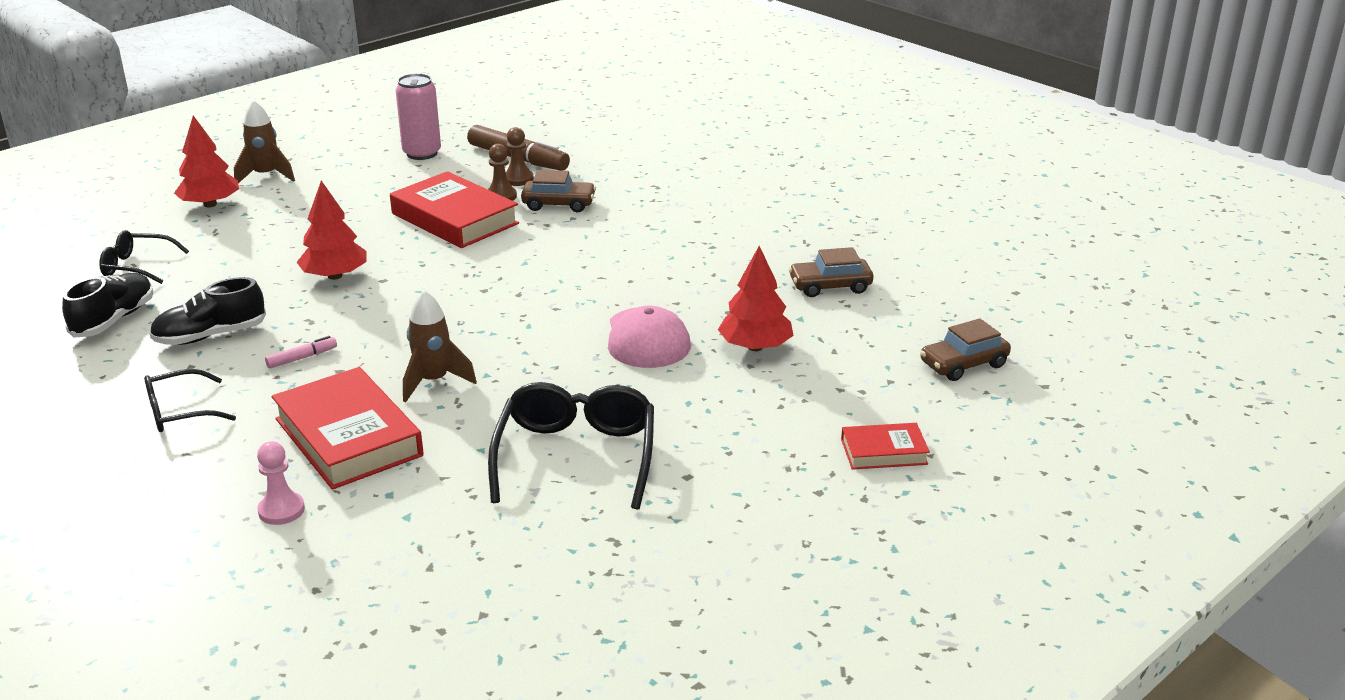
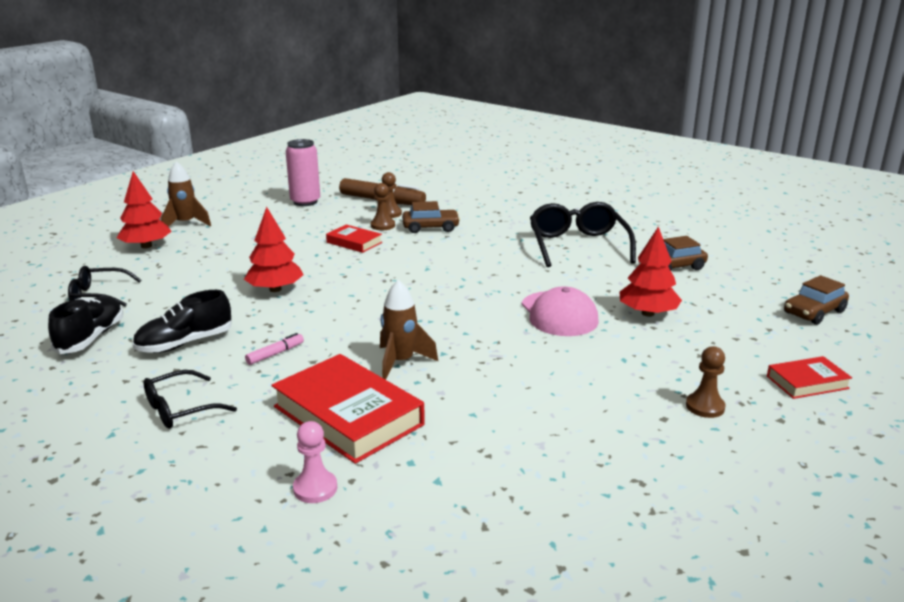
camera: 10 degrees left, 5 degrees down
(455, 218) = (354, 242): red book -> red book, size x0.53
(576, 456) = (559, 411): black glasses -> black glasses (578, 245)
(743, 468) = (705, 407): none -> brown pawn

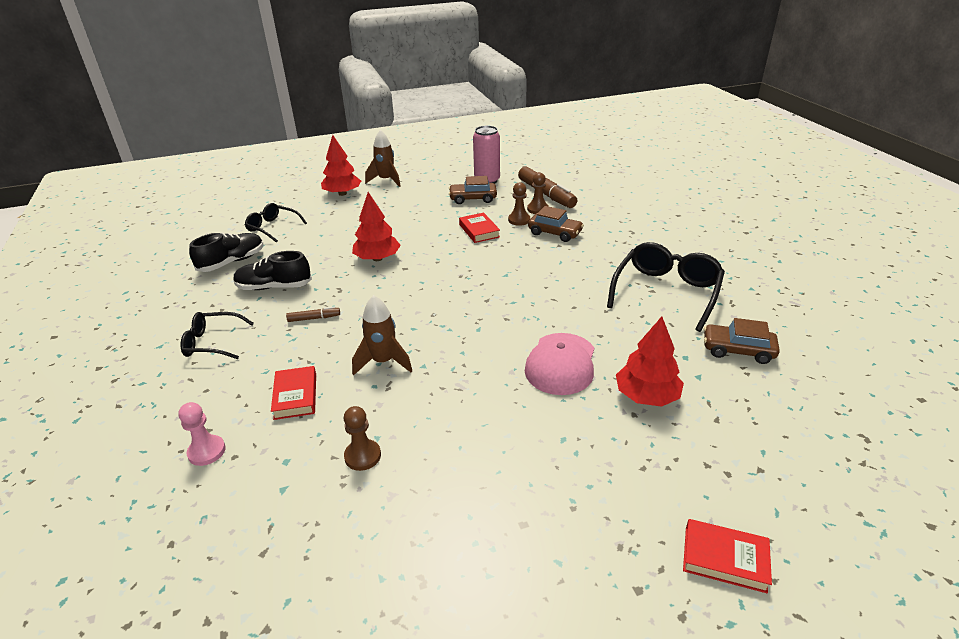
camera: 35 degrees right, 10 degrees up
(275, 354) = (314, 318): pink marker -> brown marker
(348, 415) = (295, 396): red book -> red book, size x0.53
(705, 407) = (577, 531): brown pawn -> brown pawn (362, 456)
(814, 312) = (843, 471): brown car -> brown car (473, 198)

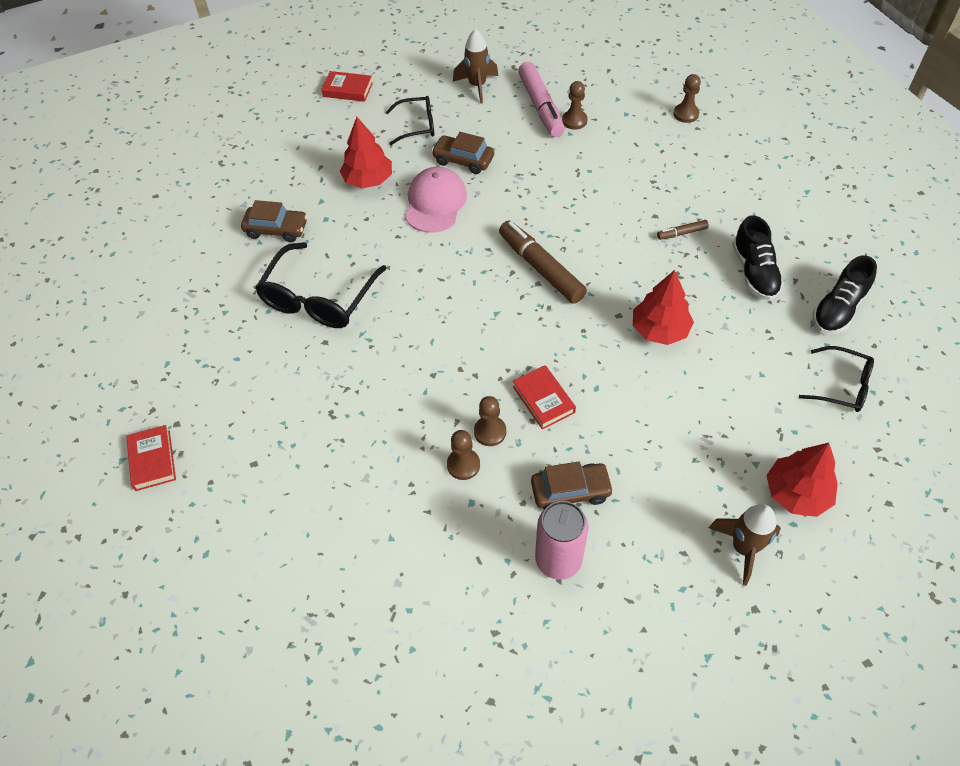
camera: 175 degrees right, 20 degrees up
(207, 451) = (686, 114): pink pawn -> brown pawn
(212, 342) = (760, 198): black glasses -> black glasses (417, 126)
(274, 287) = (754, 272): black shoe -> black shoe turned 90 degrees clockwise
(295, 396) = (648, 157): red book -> red book (153, 460)
(383, 362) = (591, 192): brown rocket -> brown rocket (477, 86)
(401, 486) = (541, 106): none -> pink marker
(546, 194) = (450, 515): brown marker -> brown marker (540, 268)
(555, 233) = (438, 402): brown car -> brown car (463, 160)

